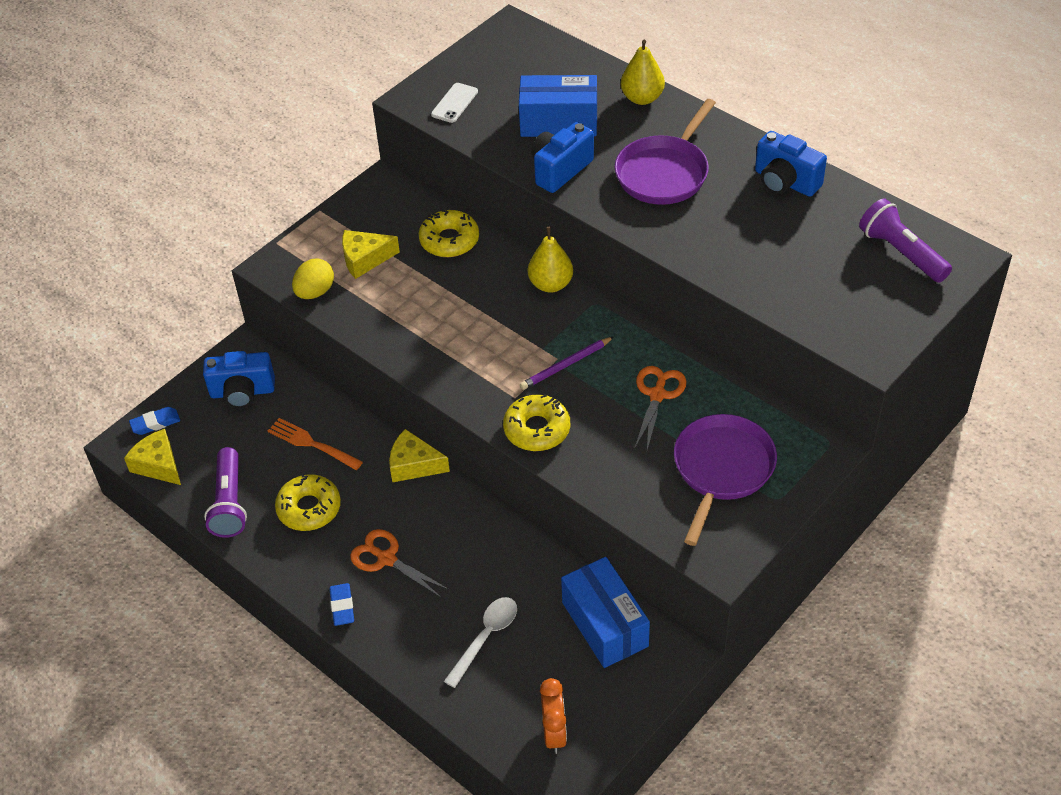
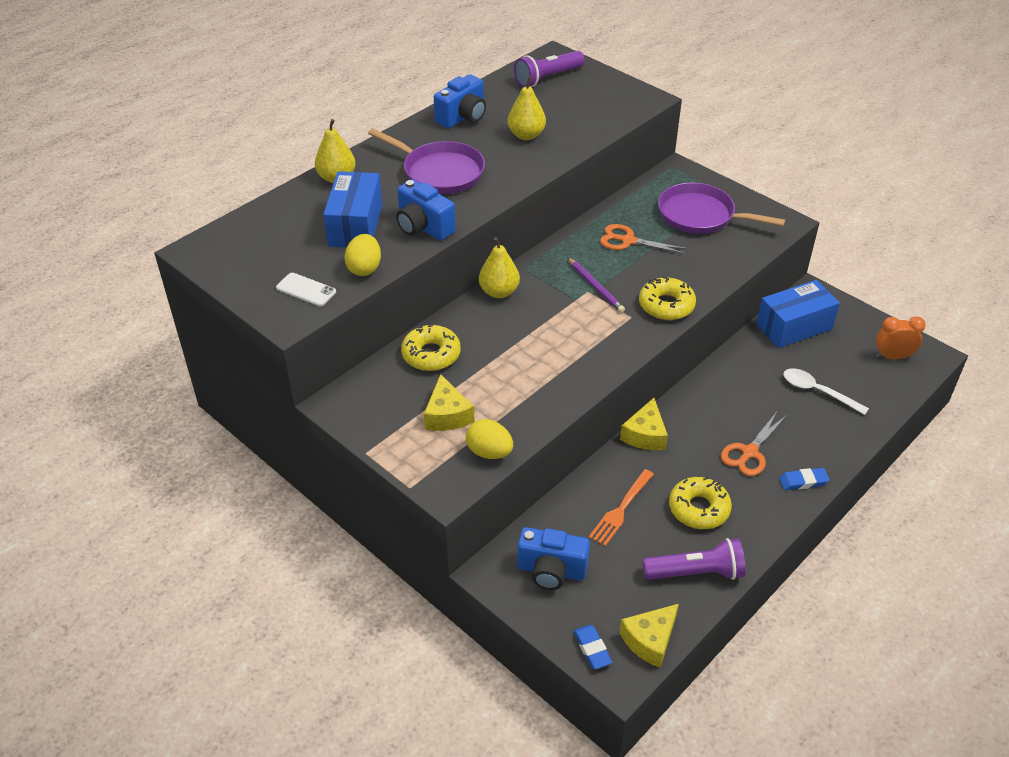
camera: 90 degrees left, 5 degrees down
(242, 392) = (551, 571): blue camera -> blue camera turned 105 degrees clockwise
(488, 136) = (364, 268): none -> yellow egg
(755, 239) = (526, 135): none -> yellow pear

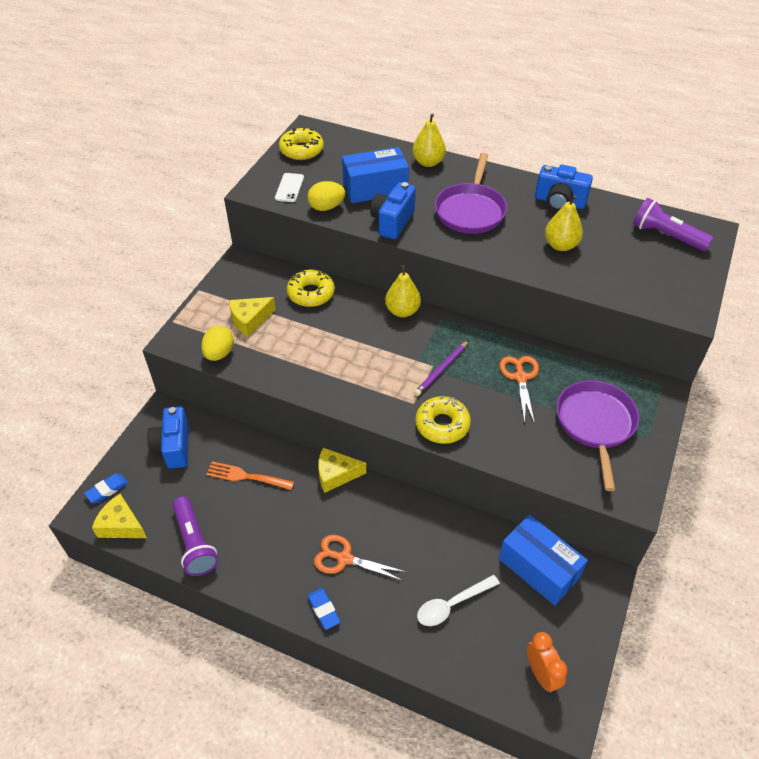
camera: 70 degrees right, 5 degrees up
(698, 509) = (264, 531): yellow donut -> yellow donut (301, 150)
(817, 391) = (451, 605): white spoon -> white spoon turned 135 degrees counterclockwise

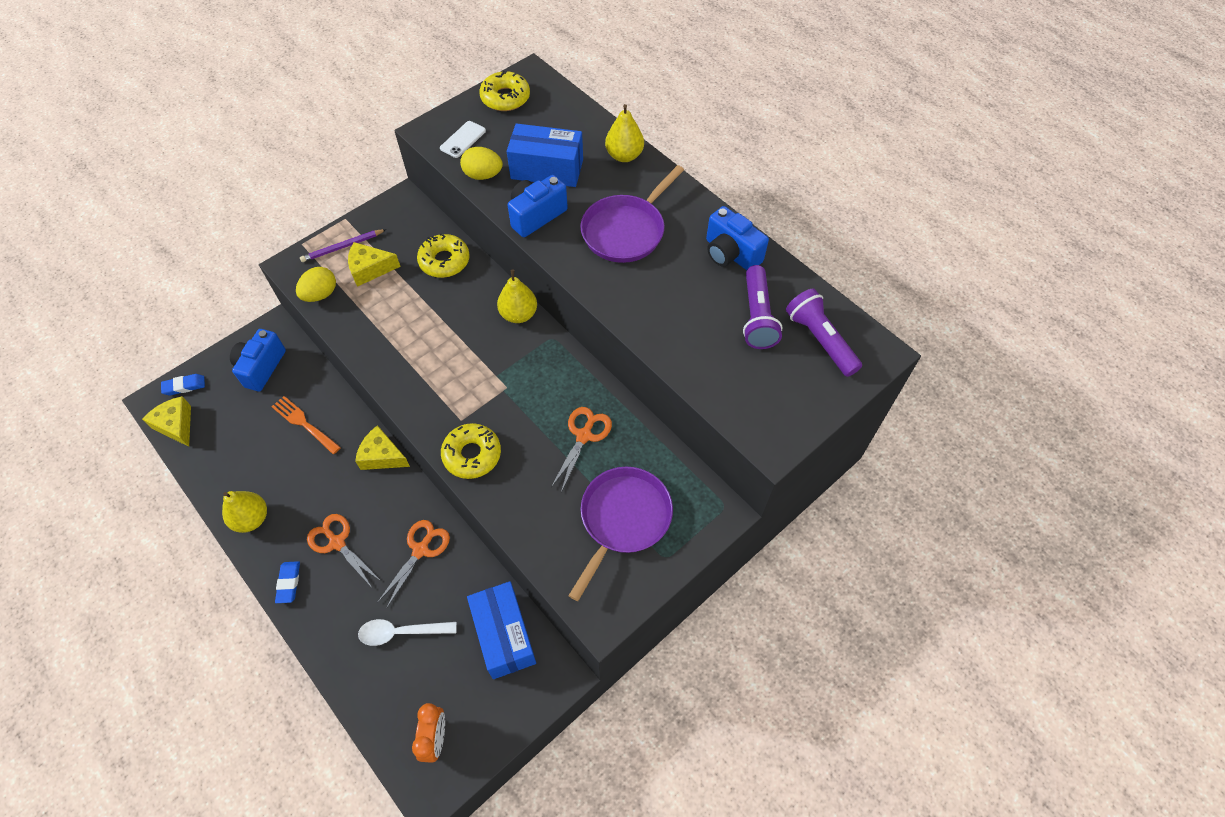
camera: 25 degrees right, 10 degrees up
(194, 543) = (223, 469): purple flashlight -> purple flashlight (757, 317)
(422, 533) = (420, 550): none -> orange scissors
(441, 370) = (512, 395): purple pencil -> purple pencil (342, 247)
(560, 245) = (691, 308): yellow pear -> yellow pear (251, 519)

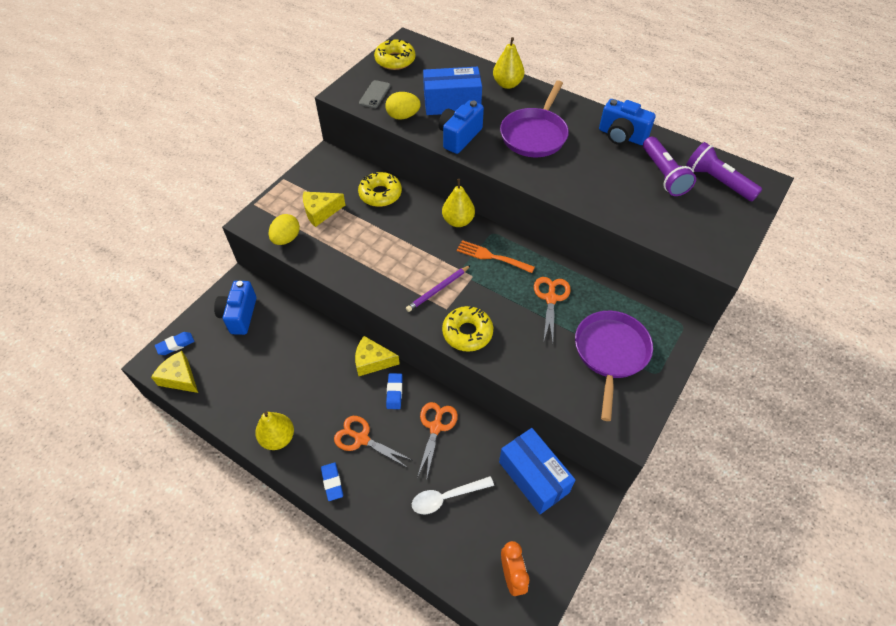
camera: 15 degrees left, 5 degrees down
(305, 424) = (295, 351): orange fork -> orange fork (492, 257)
(342, 247) = (290, 200): purple pencil -> purple pencil (438, 290)
(392, 498) = (394, 392): none -> blue eraser
(463, 139) = (375, 94): white phone -> grey phone

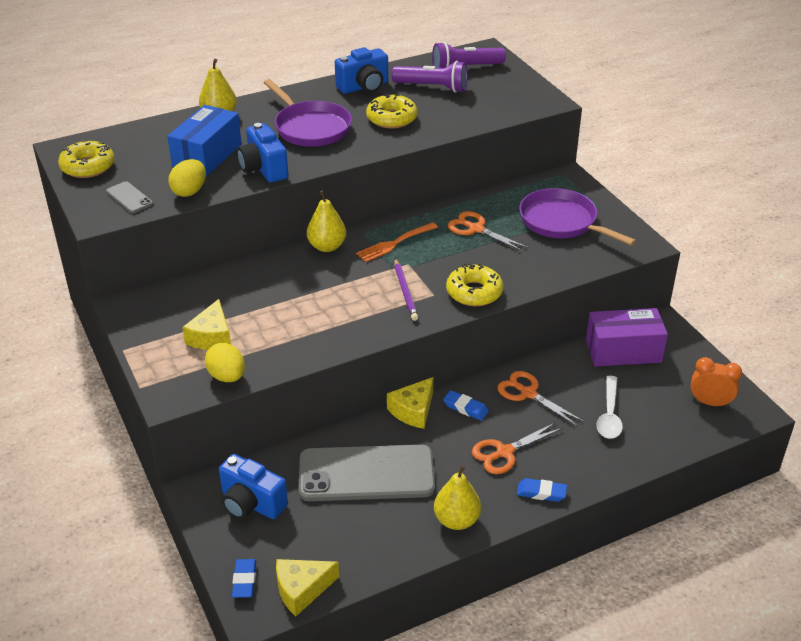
camera: 60 degrees left, 15 degrees down
(295, 363) = (366, 474): none -> grey phone
(380, 194) = (232, 284): yellow donut -> yellow donut (391, 118)
(533, 477) = (623, 351): blue box -> purple box

